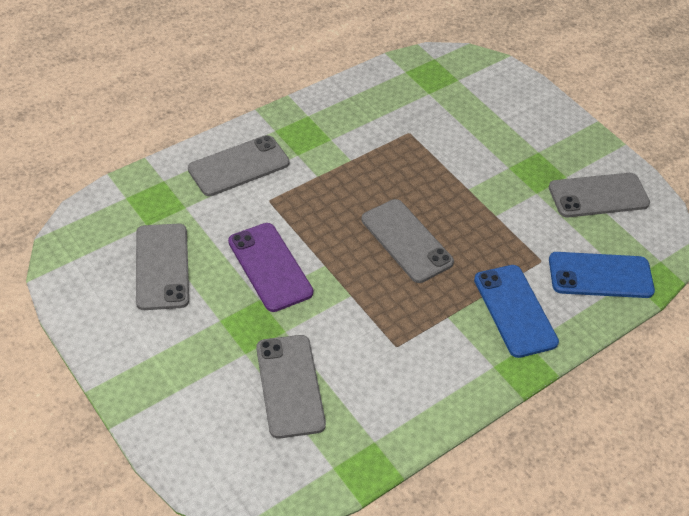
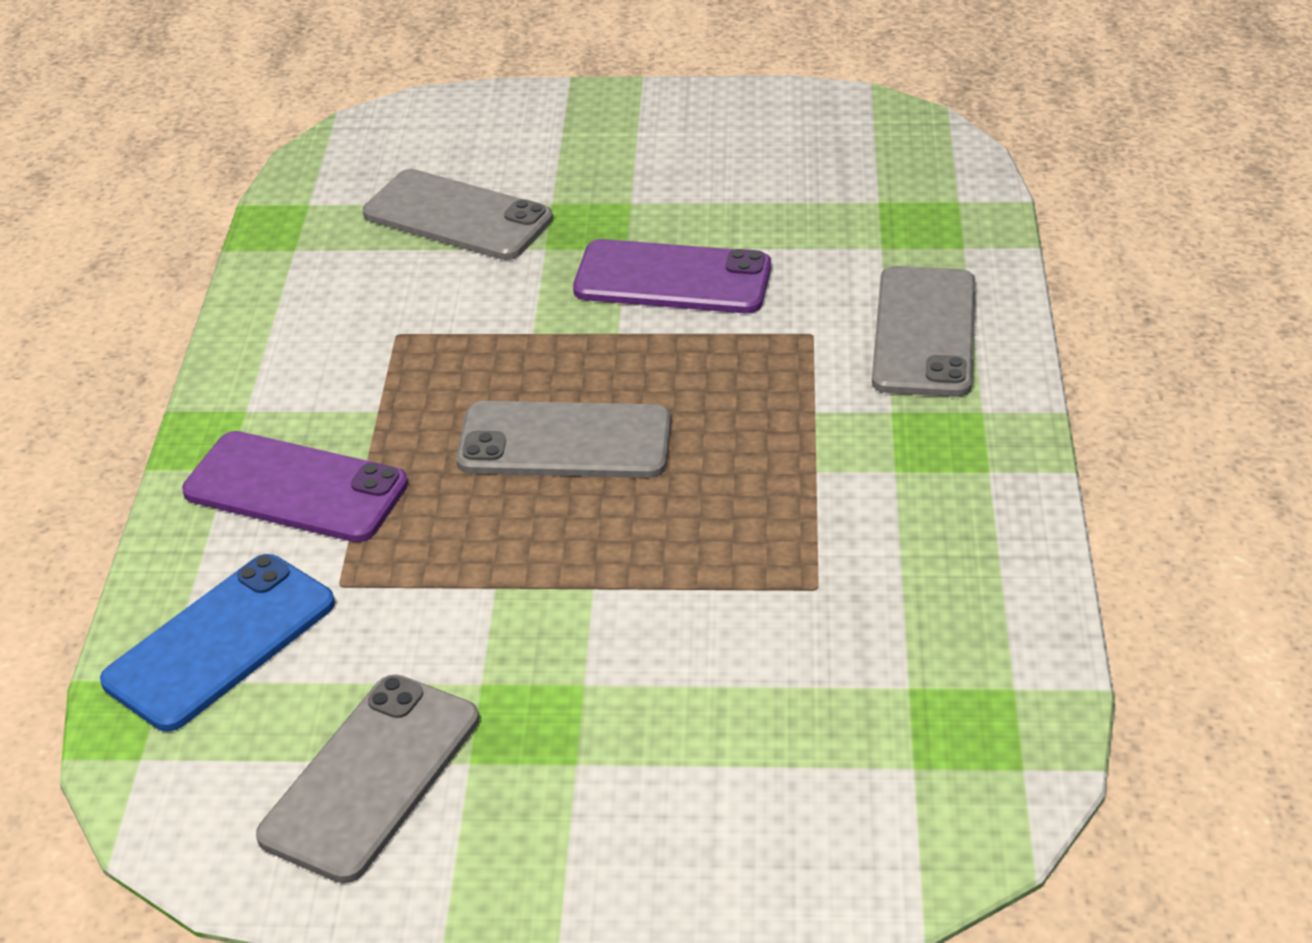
camera: 135 degrees right, 10 degrees down
(162, 266) = (781, 186): grey phone -> none
(515, 311) = (295, 488): blue phone -> purple phone

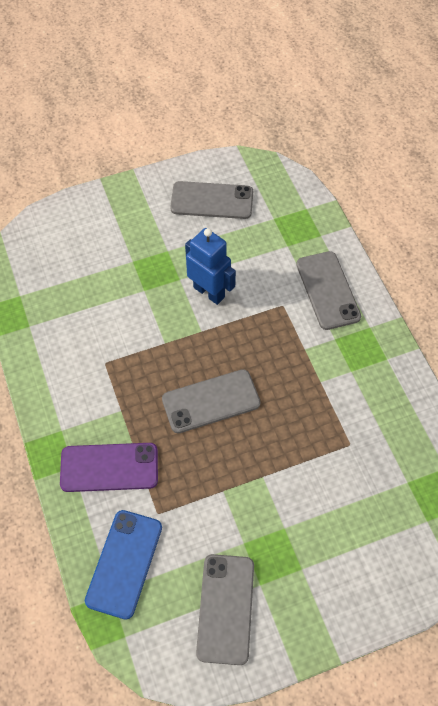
camera: 25 degrees left, 20 degrees up
(457, 217) = (94, 283): grey phone -> grey phone (212, 201)
(672, 279) = (209, 292): purple phone -> blue robot

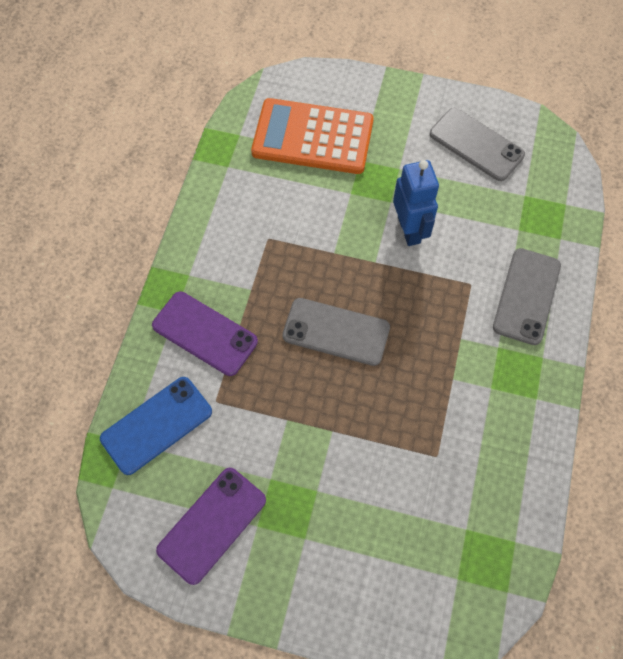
camera: 35 degrees right, 5 degrees up
(82, 264) = (313, 137): none -> orange calculator
(226, 608) = (212, 525): grey phone -> purple phone

